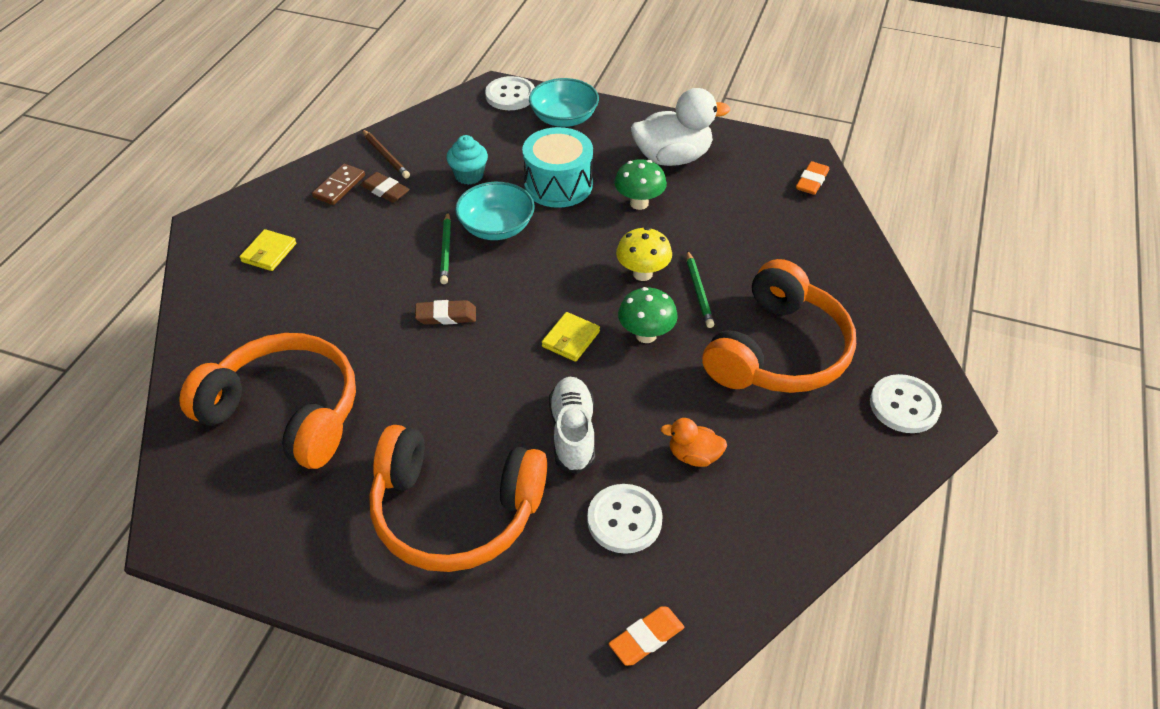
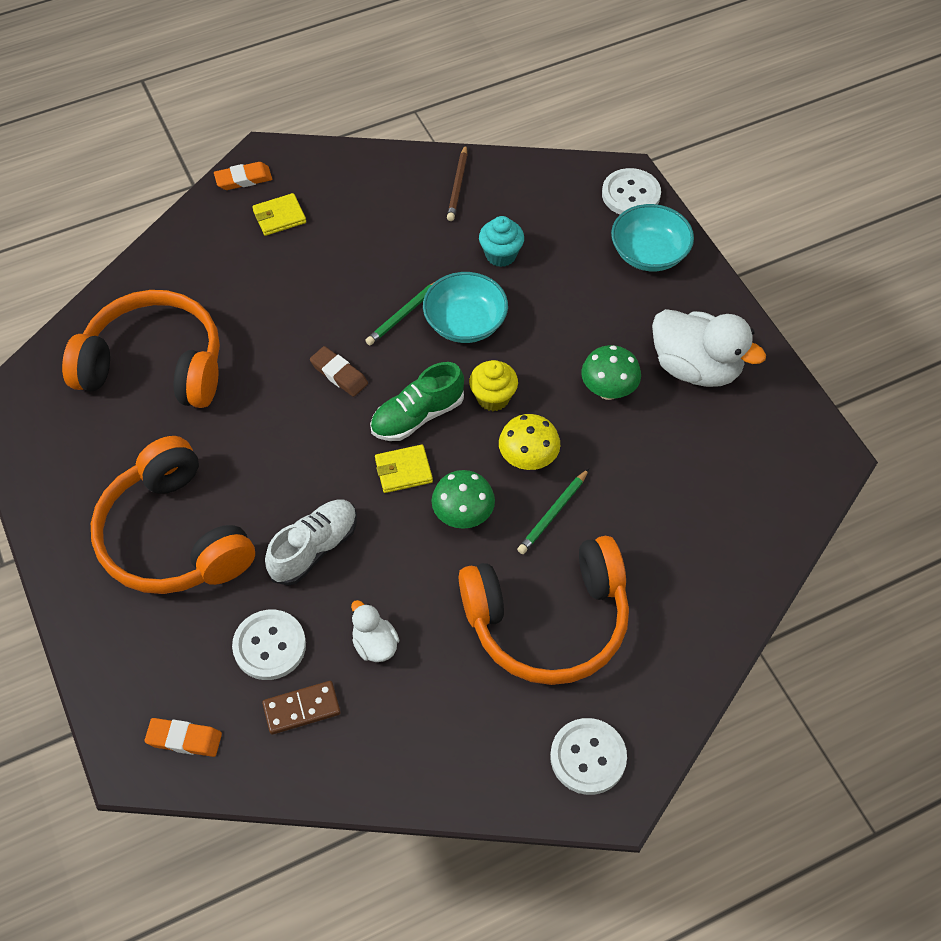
camera: 45 degrees right, 10 degrees up
(285, 412) = (155, 365): orange headphones -> orange headphones turned 60 degrees counterclockwise
(339, 186) = (391, 191): brown domino -> brown domino (302, 709)
(385, 191) = (420, 221): brown eraser -> none
(536, 301) = (417, 416): none -> green shoe
(558, 185) = (562, 319): turquoise drum -> none
(572, 256) = (493, 397): none -> yellow cupcake
(694, 456) = (375, 644): orange duck -> white duck
(811, 181) = (795, 491): orange eraser -> orange eraser (243, 179)

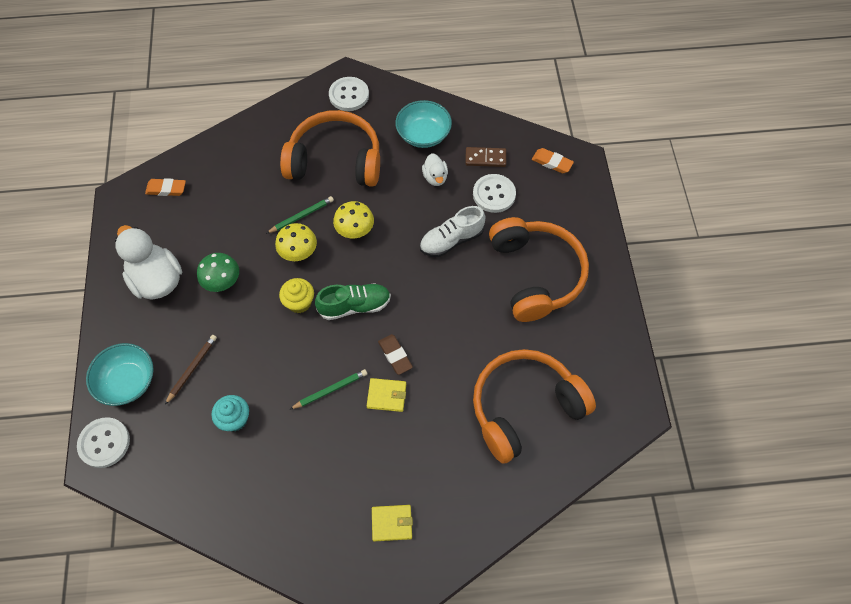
camera: 160 degrees left, 5 degrees up
(155, 365) = (524, 408): orange headphones -> orange headphones turned 120 degrees clockwise
(243, 179) = (409, 581): orange eraser -> orange eraser (166, 189)
(403, 471) = (379, 271): yellow wallet -> yellow wallet (386, 395)
(457, 186) = (233, 504): brown pencil -> brown pencil (192, 368)
(463, 516) = (355, 231): green mushroom -> yellow mushroom
(465, 323) = (290, 367): turquoise bowl -> turquoise bowl (423, 134)

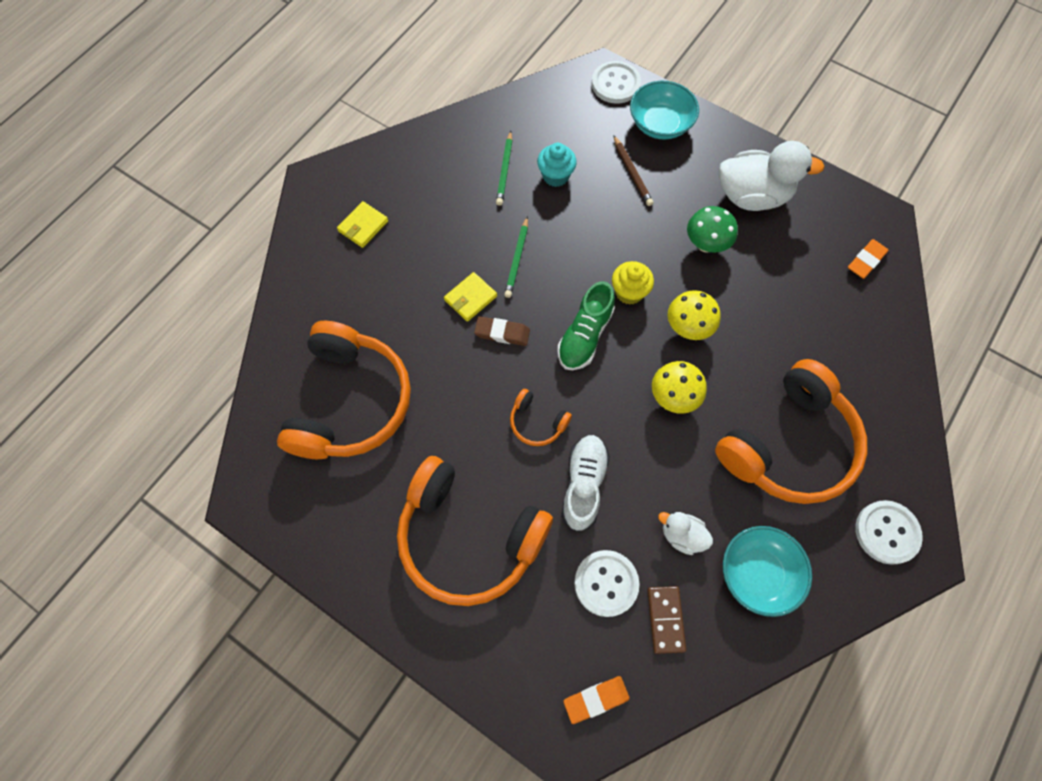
camera: 130 degrees right, 5 degrees up
(302, 216) = (734, 360): green pencil -> green pencil (504, 170)
(437, 290) = (537, 422): none -> orange headphones
(485, 158) = (665, 619): brown domino -> brown domino turned 45 degrees counterclockwise

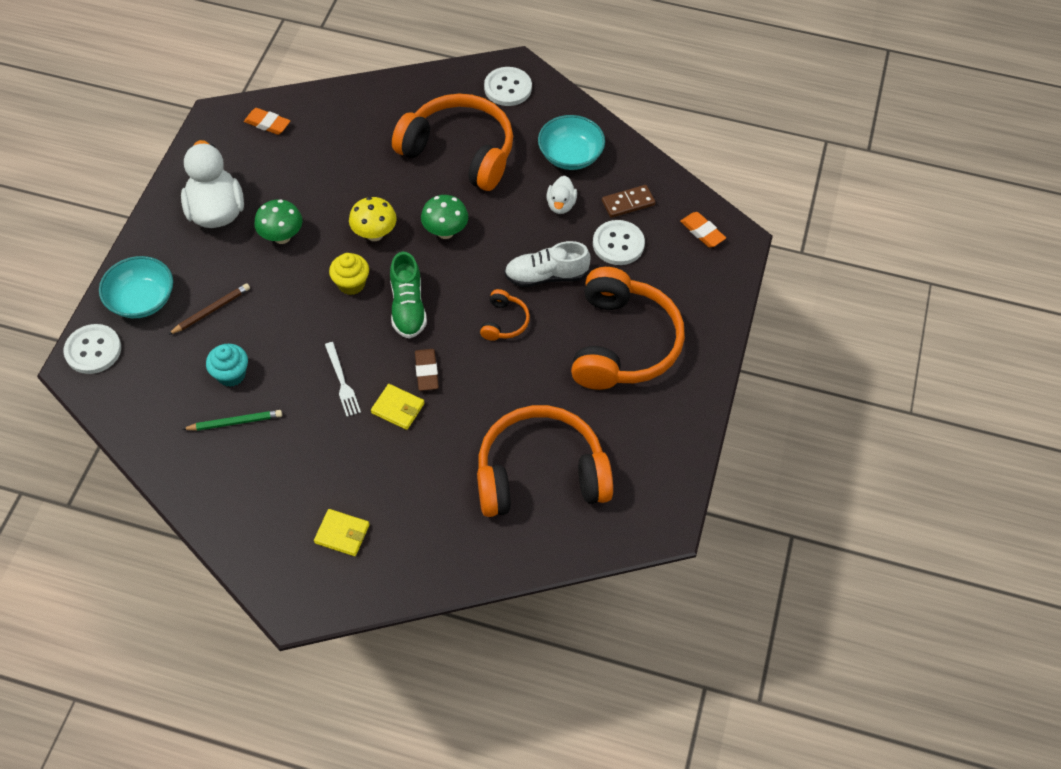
camera: 110 degrees left, 10 degrees down
(517, 259) = (342, 382): green pencil -> white fork
(585, 336) = (408, 307): green shoe -> green shoe turned 75 degrees clockwise
(673, 397) = (445, 232): yellow mushroom -> green mushroom

